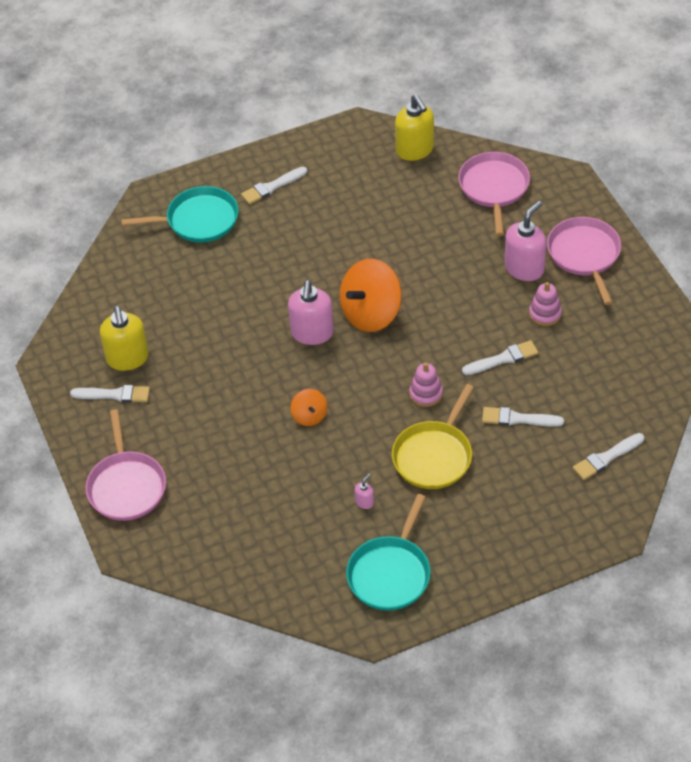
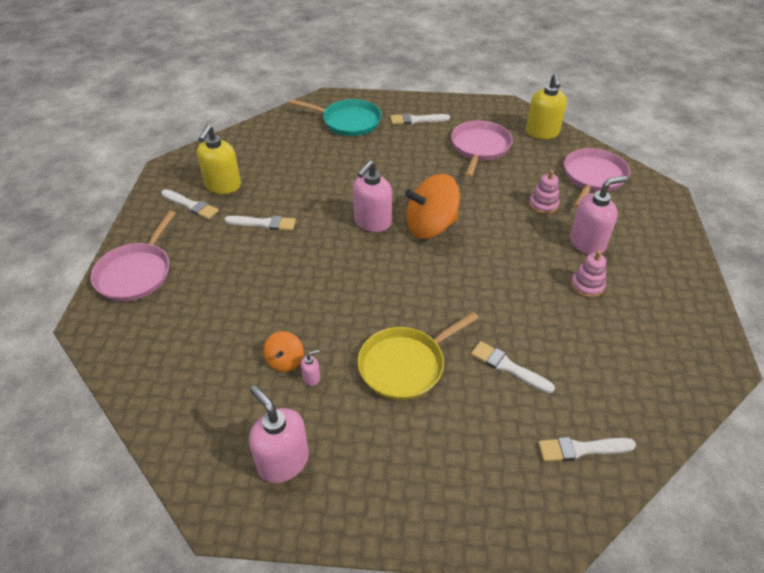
camera: 25 degrees right, 5 degrees down
(309, 416) = (321, 282): orange spinning top -> orange spinning top (285, 361)
(390, 573) = (283, 461): turquoise pan -> pink soap dispenser
(426, 394) = (434, 307): pink stacking toy -> pink stacking toy (543, 205)
(503, 359) = (525, 307): white brush -> white brush (264, 223)
(585, 255) = (651, 253): pink pan -> pink pan (479, 147)

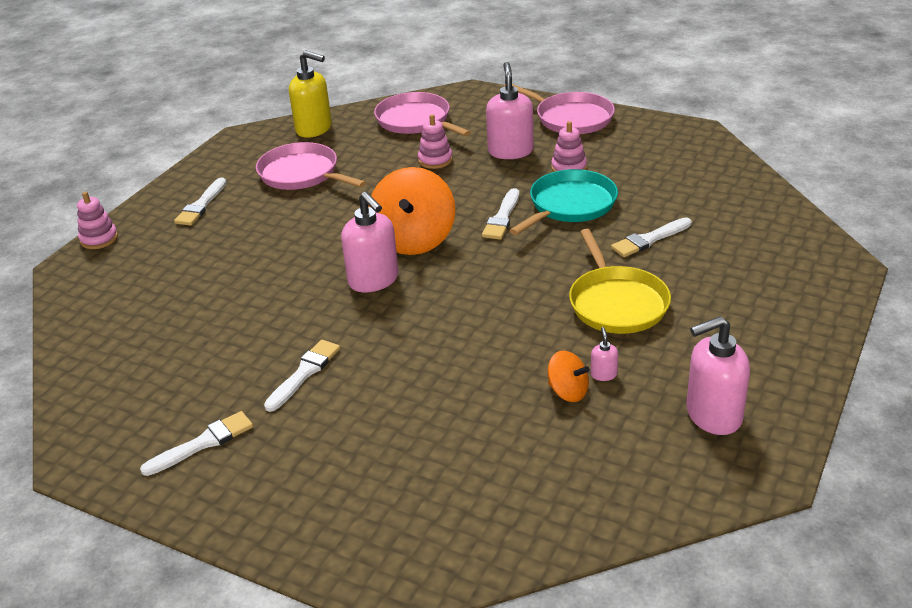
camera: 65 degrees left, 10 degrees down
(136, 273) = (317, 521): pink pan -> pink pan (570, 118)
(223, 186) = (184, 403): yellow soap dispenser -> none
(348, 121) = (146, 260): turquoise pan -> turquoise pan (570, 205)
(360, 97) = (99, 239): none -> pink stacking toy
(581, 449) = (759, 225): white brush -> white brush (502, 218)

